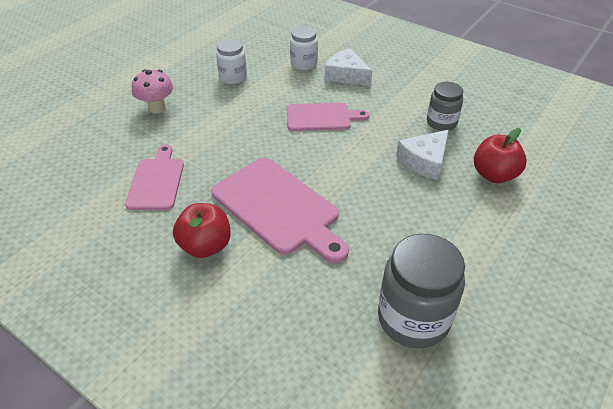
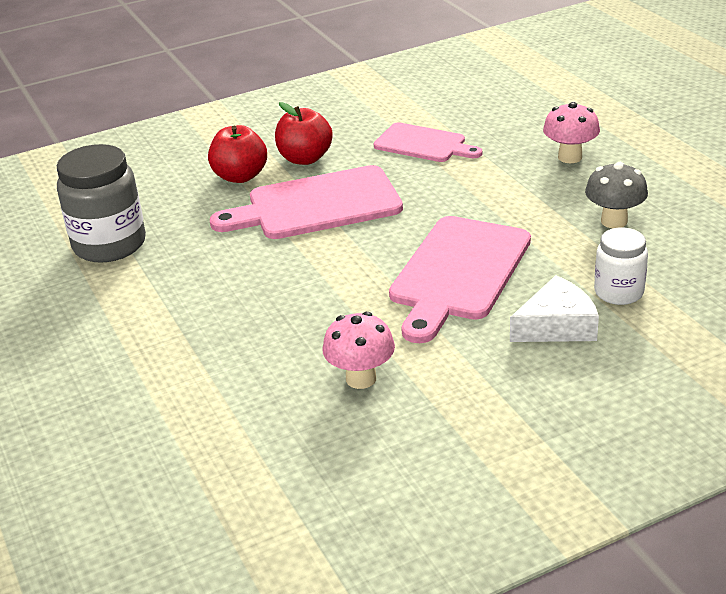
camera: 120 degrees right, 10 degrees down
(233, 77) = (614, 221): white jar -> grey mushroom
(321, 117) = (458, 273): pink cutting board -> pink cutting board, size x1.61
(424, 161) = (296, 330): white cheese -> none
(441, 122) = (361, 378): grey jar -> pink mushroom
(494, 175) = (217, 379): red apple -> red apple (240, 176)

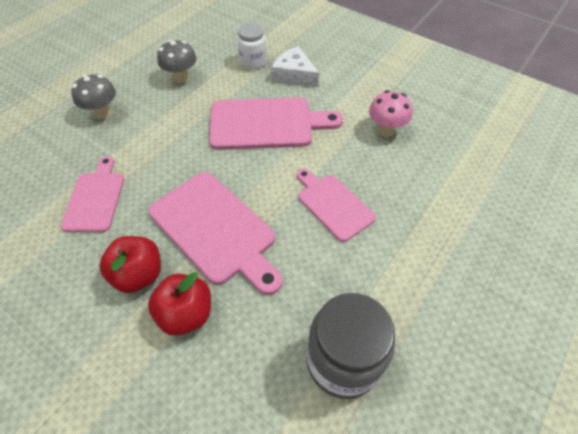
camera: 120 degrees left, 20 degrees up
(275, 289) = (333, 205): none -> pink cutting board
(570, 157) = (103, 113): pink mushroom -> grey mushroom

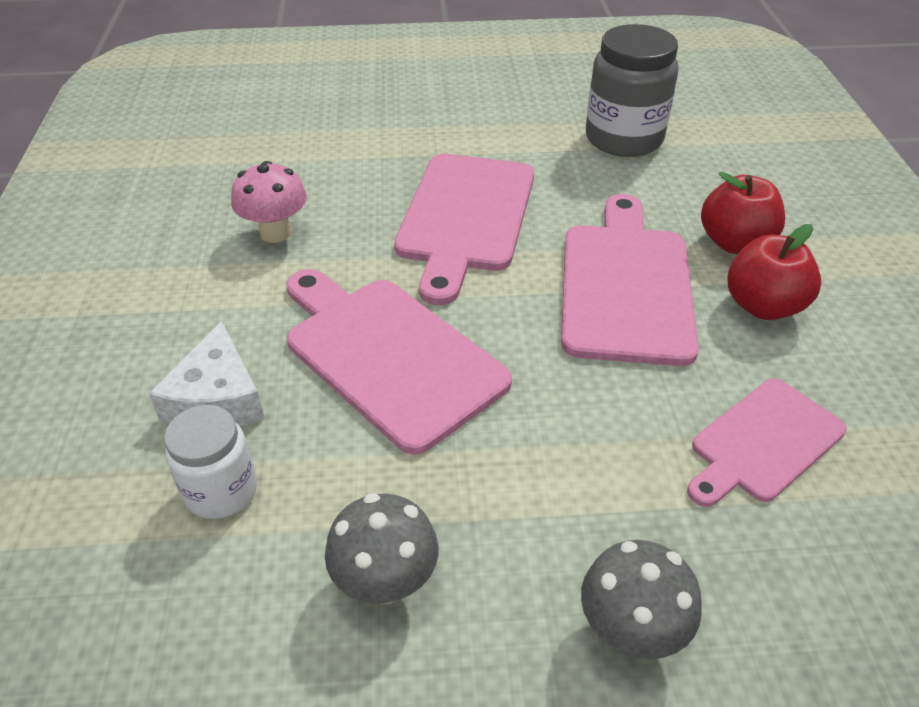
camera: 130 degrees left, 10 degrees down
(333, 205) = (465, 217): pink cutting board -> pink cutting board, size x1.61

